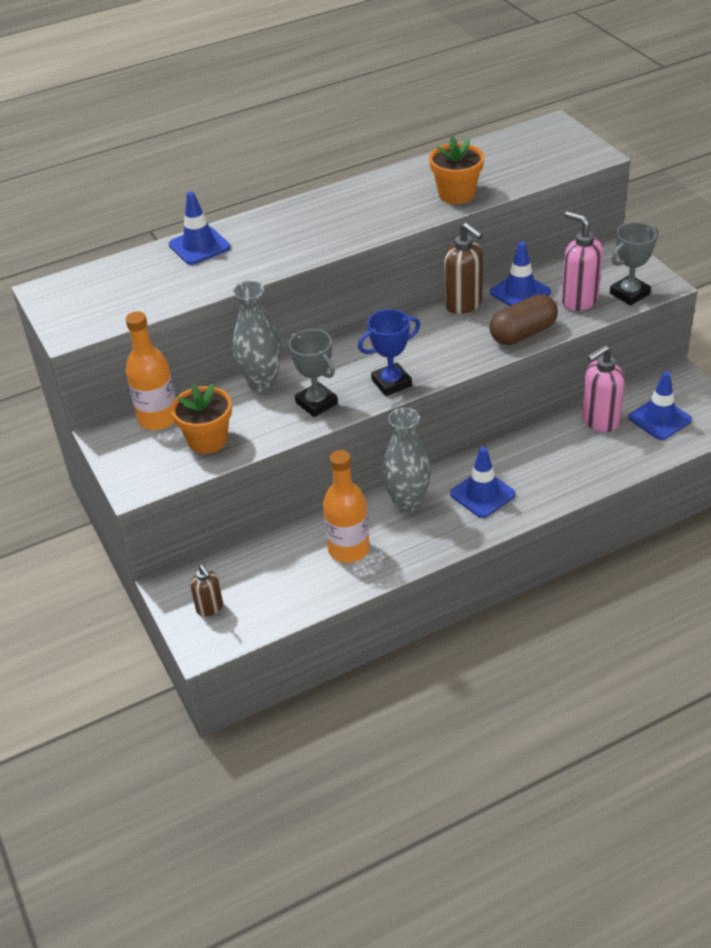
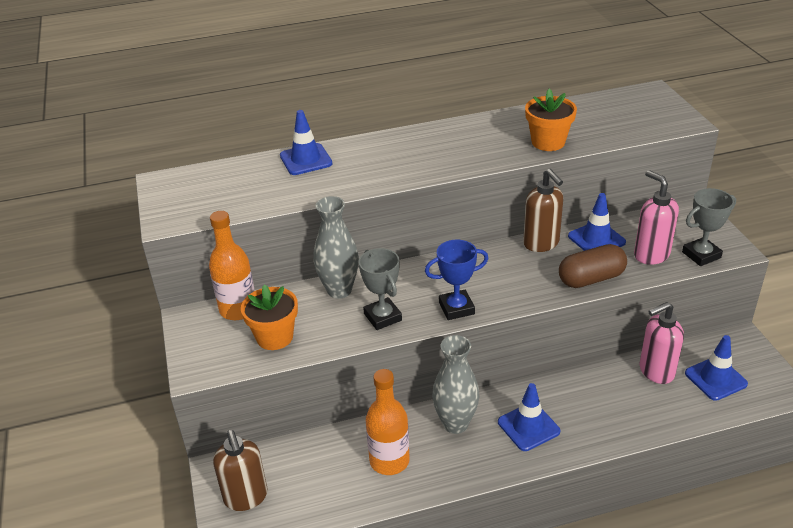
camera: 10 degrees right, 5 degrees down
(210, 608) = (246, 497): brown soap dispenser -> brown soap dispenser, size x1.65

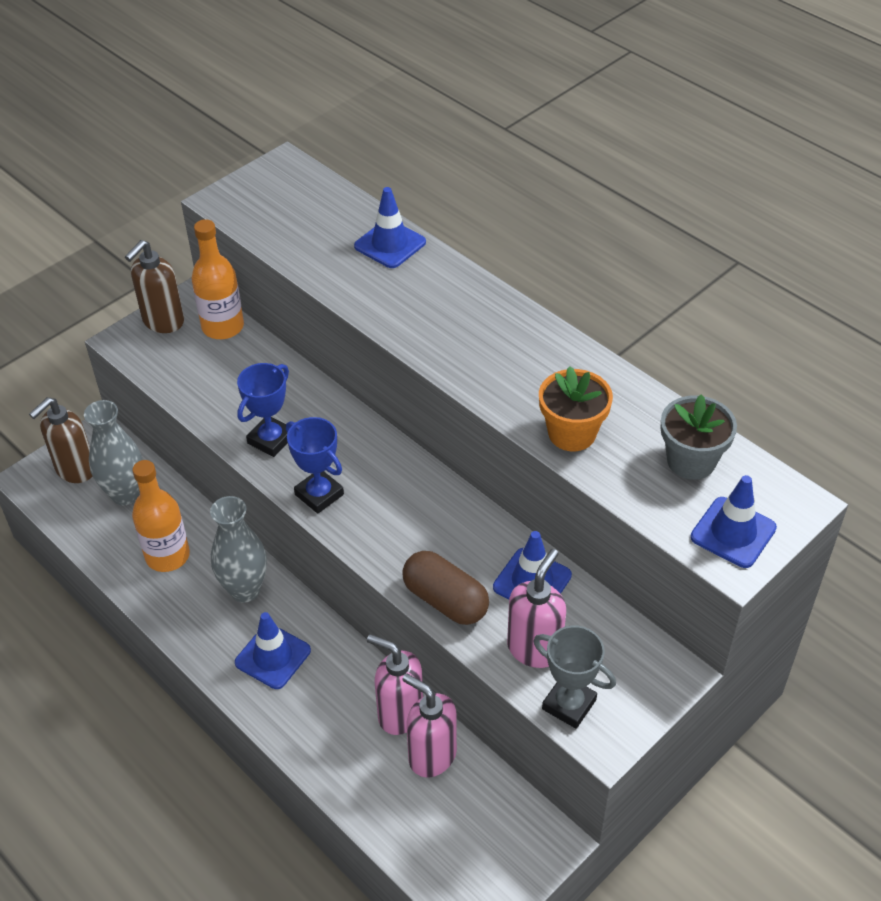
camera: 60 degrees right, 10 degrees up
(274, 337) = (197, 372): orange flower pot -> none
(339, 290) = (295, 387): grey vase -> grey vase (125, 494)
(382, 317) = (271, 439): grey trophy -> blue trophy
(541, 243) = (487, 529): brown soap dispenser -> brown soap dispenser (163, 322)
(599, 112) = (691, 461): none -> grey flower pot
(614, 376) = (399, 714): none -> pink soap dispenser
(715, 378) = (455, 826): blue traffic cone -> blue traffic cone (733, 532)

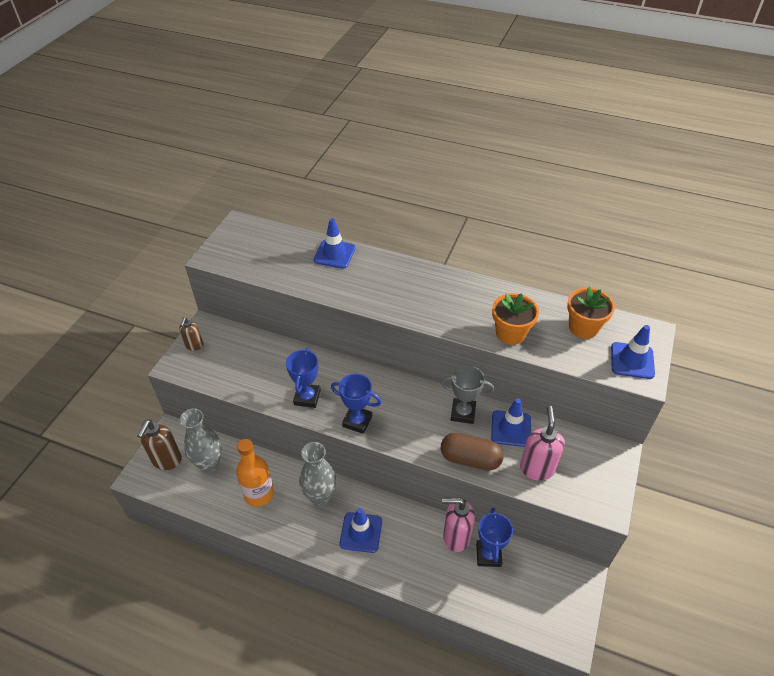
camera: 25 degrees left, 0 degrees up
(163, 322) = (194, 346): brown soap dispenser -> brown soap dispenser, size x0.61
(223, 327) = (235, 337): orange bottle -> none
(431, 755) = (488, 555): pink soap dispenser -> blue trophy
(569, 704) = (576, 494): grey trophy -> grey trophy (463, 413)
(691, 461) = (583, 327): grey flower pot -> orange flower pot

